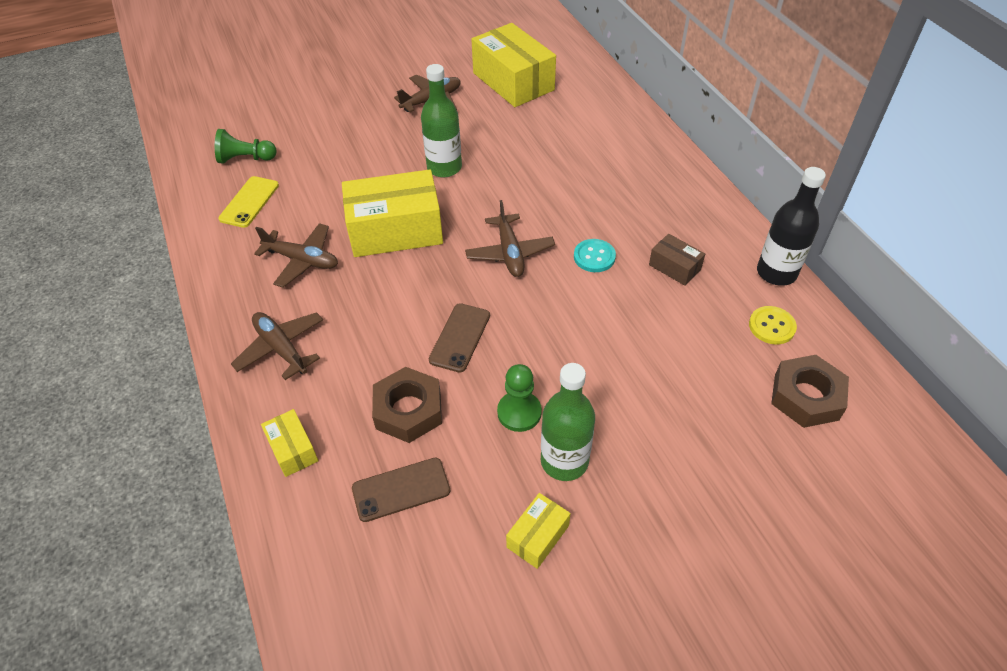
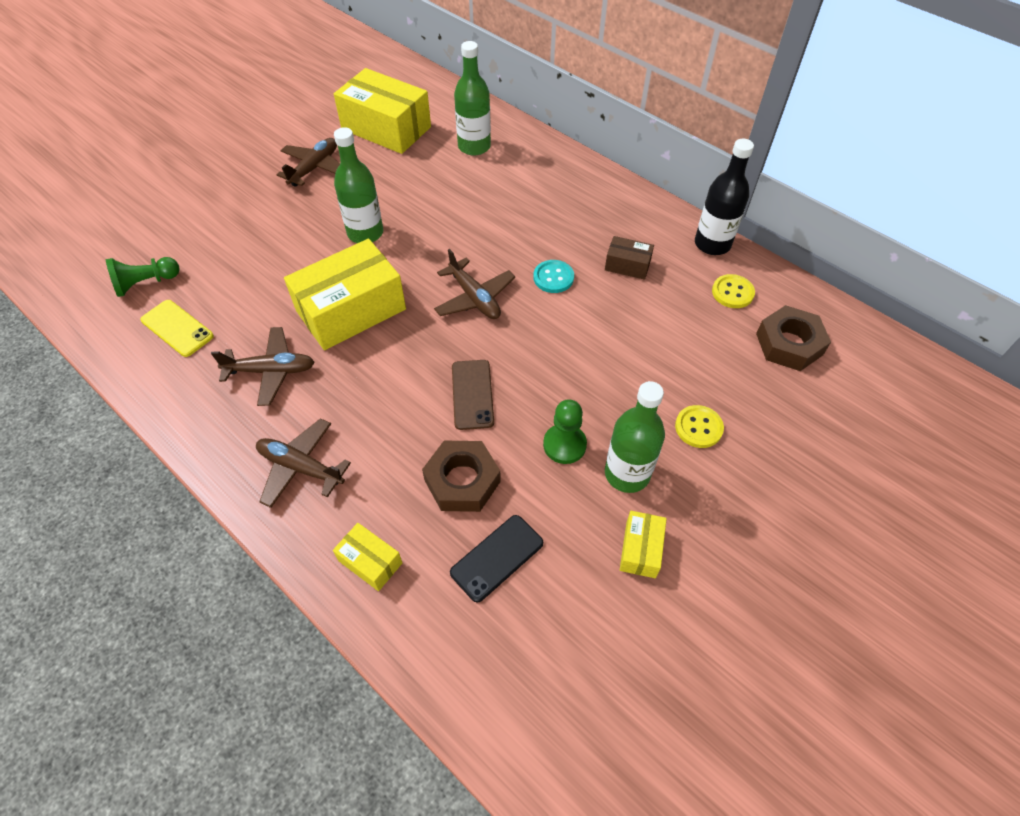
camera: 25 degrees left, 5 degrees up
(249, 202) = (177, 328): yellow phone -> yellow phone turned 45 degrees counterclockwise
(401, 490) = (497, 558): brown phone -> black phone
(585, 117) = (474, 146): none -> green bottle
(661, 444) = (698, 427): none -> yellow button

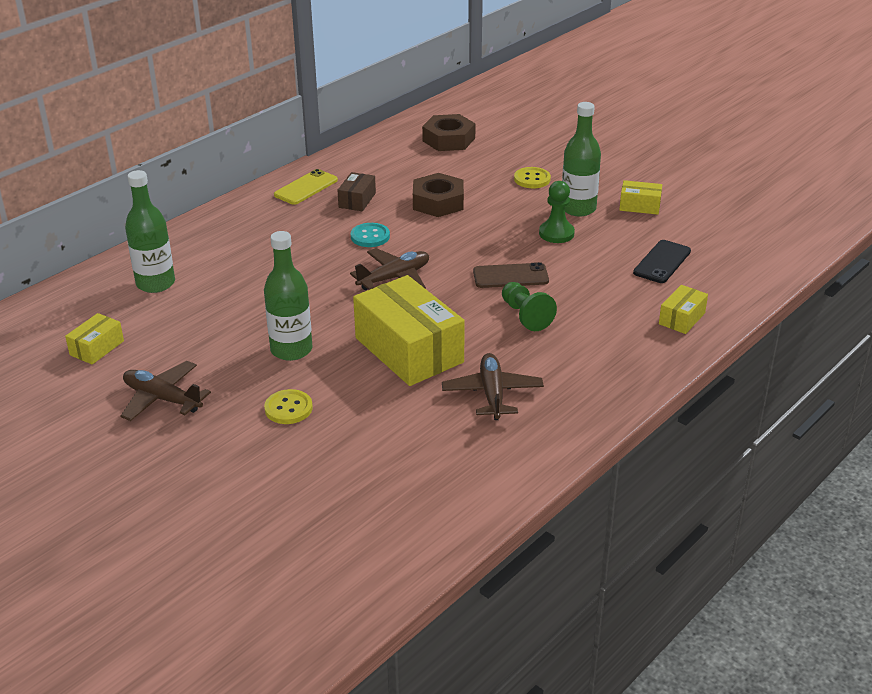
camera: 90 degrees left, 20 degrees down
(146, 283) = (359, 513): green pawn -> green pawn (525, 316)
(177, 328) = (434, 472): yellow phone -> yellow phone (306, 187)
(301, 467) = (602, 362): brown plane -> none
(386, 128) = (97, 348): yellow box -> yellow box, size x0.47
(462, 481) = (599, 279): brown nut -> brown nut (438, 202)
(497, 558) = (662, 262): black phone -> black phone turned 75 degrees clockwise
(712, 244) = (334, 161): black bottle -> none
(732, 292) = (393, 156): yellow button -> yellow button (288, 408)

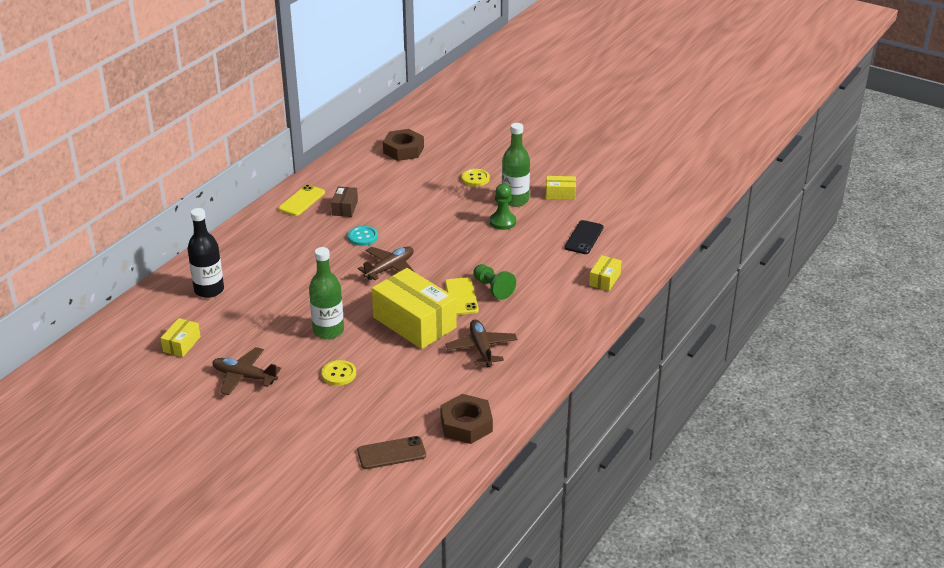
camera: 10 degrees left, 0 degrees up
(155, 283) = (209, 290): green bottle -> black bottle
(438, 202) = (408, 204): brown nut -> brown nut (466, 424)
(480, 322) = (461, 296): none -> yellow phone
(510, 276) = (475, 259): brown phone -> brown phone (391, 453)

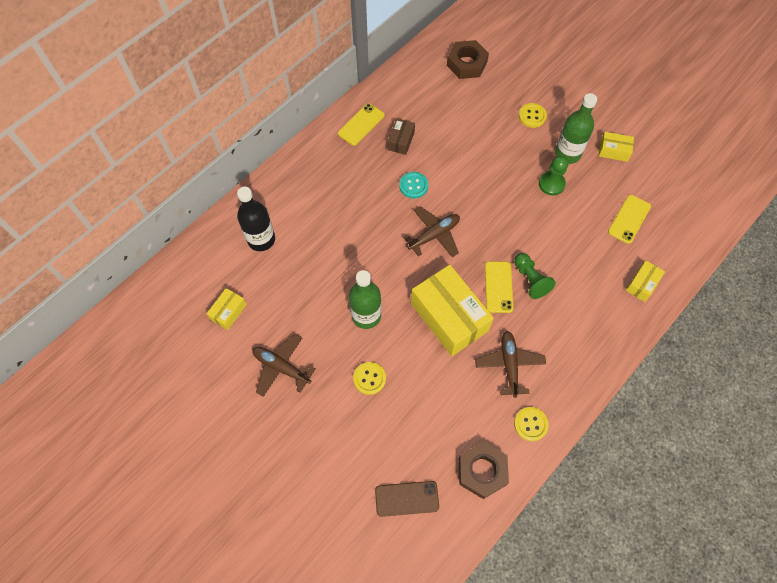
camera: 10 degrees right, 30 degrees up
(510, 386) = (530, 424): none -> yellow button
(584, 237) = (629, 219): black phone -> yellow phone

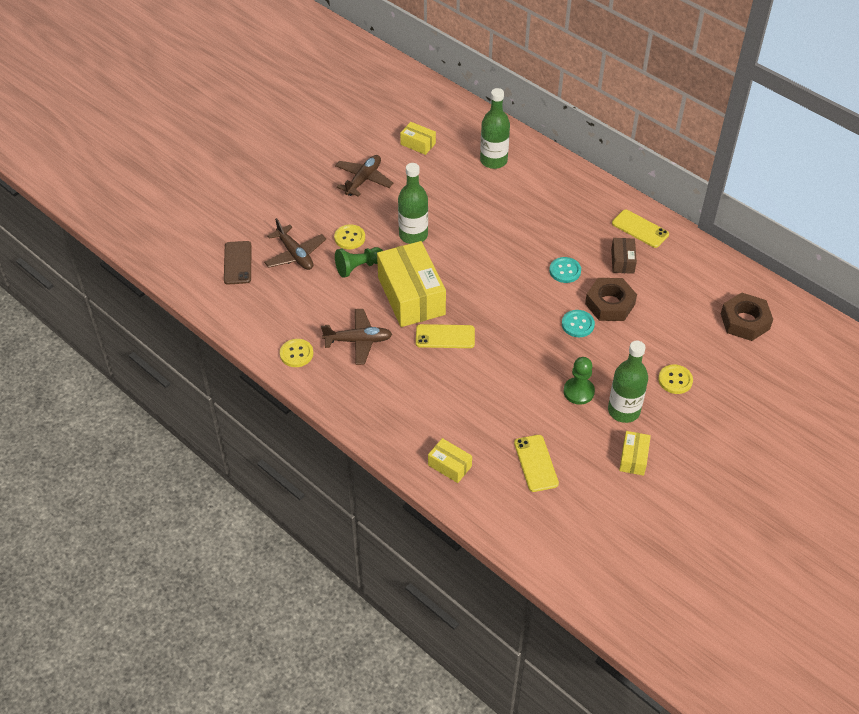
camera: 90 degrees right, 15 degrees down
(261, 239) = (493, 160): black bottle -> green bottle
(401, 141) = (622, 261): brown box -> brown box turned 75 degrees clockwise
(434, 235) = (505, 286): brown plane -> brown plane (295, 254)
(449, 317) = (411, 296): yellow box -> yellow box turned 75 degrees counterclockwise
(477, 180) = (577, 324): none -> turquoise button
(482, 471) = (255, 315): brown nut -> brown nut (610, 304)
(530, 280) = (453, 364): green pawn -> green pawn (358, 267)
(629, 219) = (535, 463): yellow phone -> yellow phone turned 45 degrees clockwise

